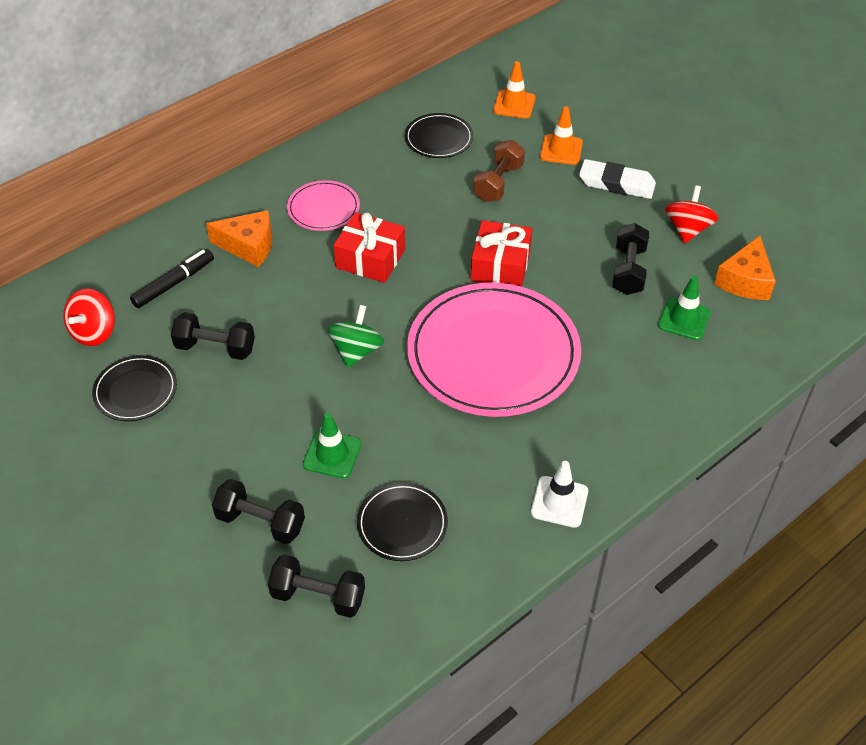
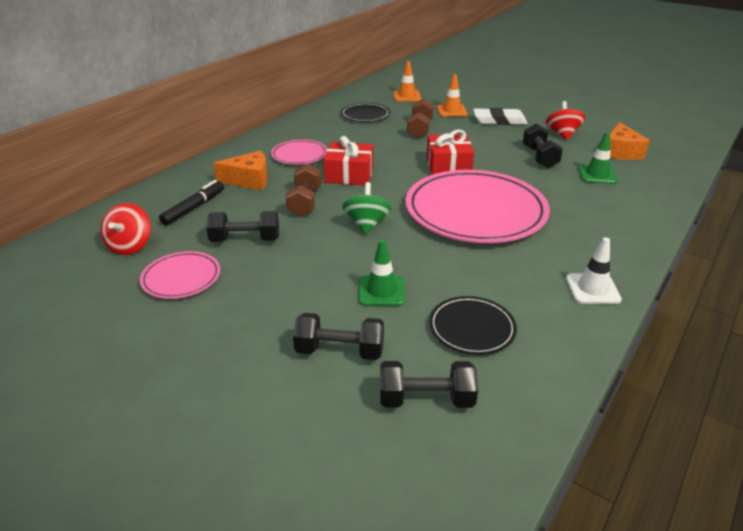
camera: 15 degrees left, 15 degrees down
(135, 391) = (181, 278): black plate -> pink plate
(300, 298) = (305, 202): none -> brown dumbbell

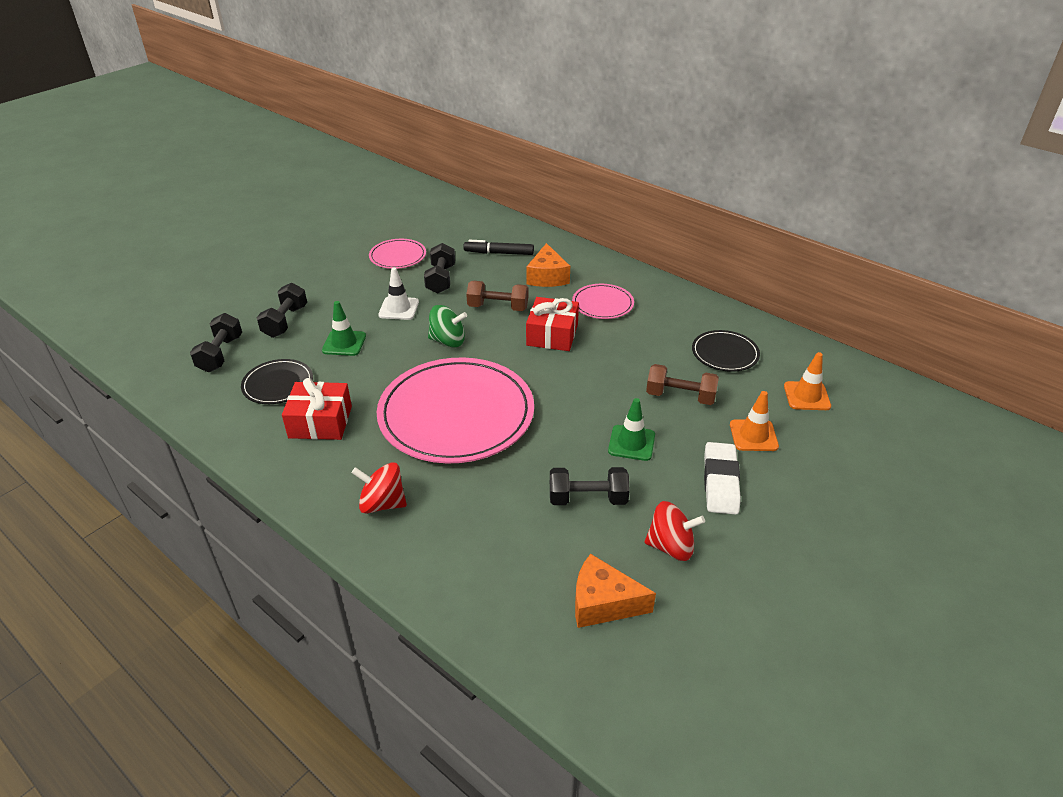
camera: 95 degrees right, 5 degrees up
(130, 246) = (447, 233): red spinning top -> red spinning top (382, 503)
(194, 208) = (499, 253): black marker -> black marker turned 150 degrees clockwise
(448, 166) = (567, 408): red gift -> red gift (320, 422)
(592, 289) = (293, 468): white traffic cone -> white traffic cone (399, 308)
(597, 175) = (528, 547): green traffic cone -> green traffic cone (631, 443)

